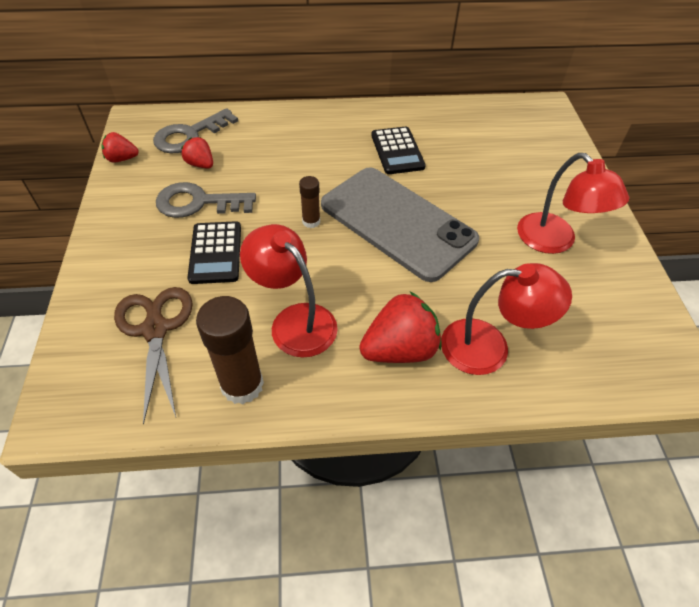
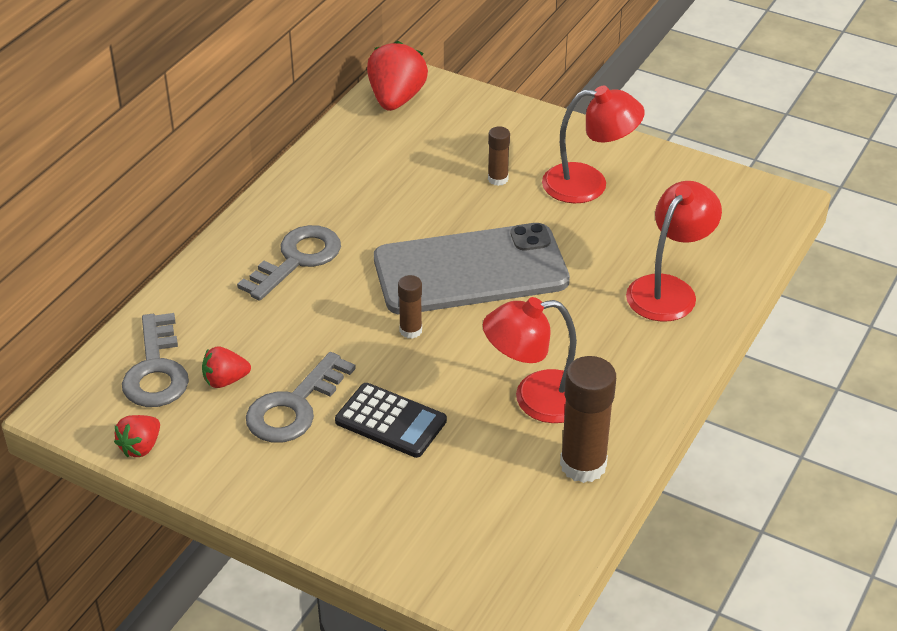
camera: 55 degrees left, 10 degrees down
(155, 329) = (462, 504): brown scissors -> none
(332, 143) = (297, 259): none -> grey key
(397, 151) = (362, 218): black calculator -> none
(400, 349) = (626, 345): red strawberry -> red strawberry (396, 99)
(503, 193) = (498, 179): none -> brown glue stick

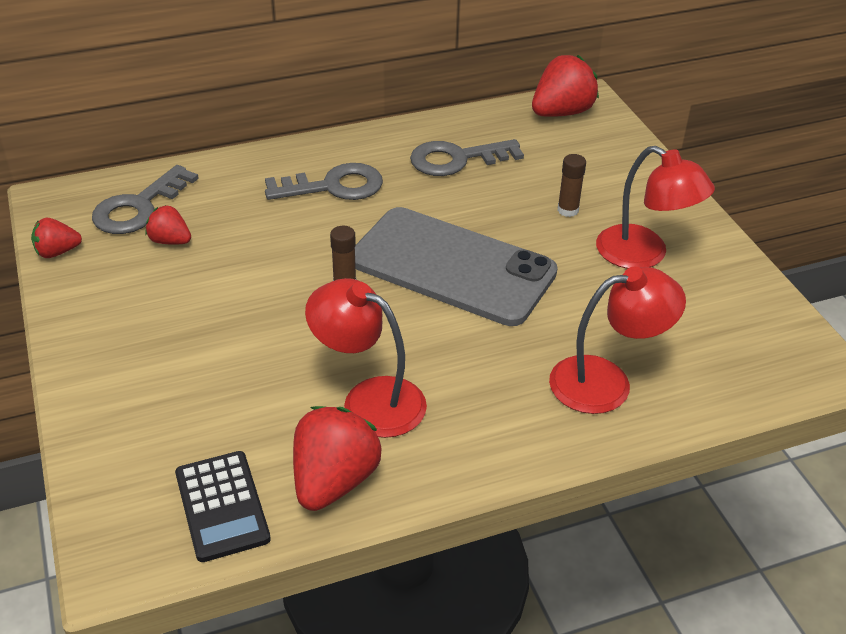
camera: 40 degrees right, 0 degrees up
(294, 407) = (187, 288): grey key -> grey key (456, 159)
(390, 421) = (237, 343): black calculator -> black calculator (221, 506)
(583, 465) = (334, 481): brown glue stick -> red strawberry

